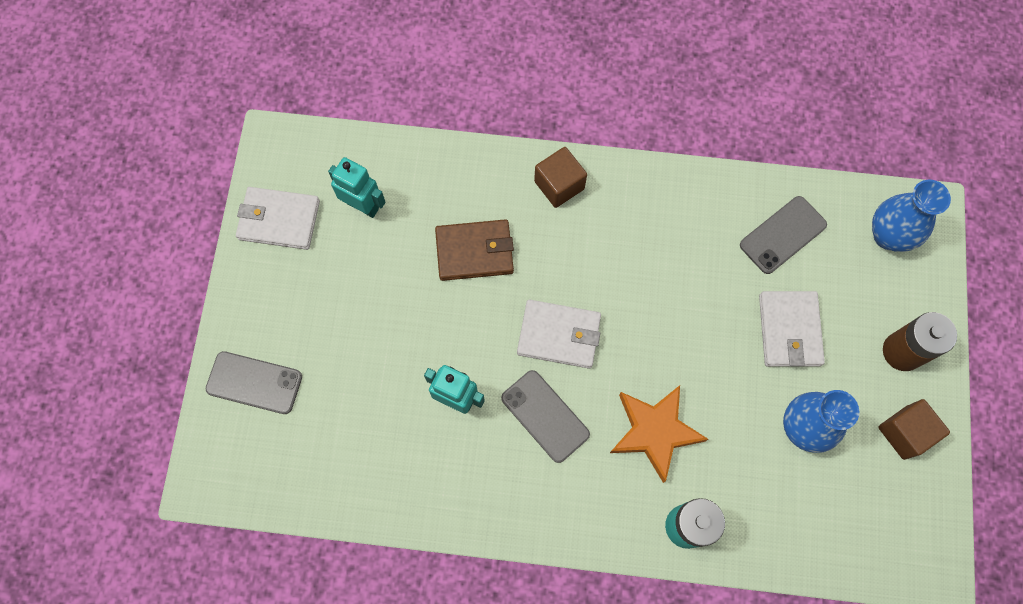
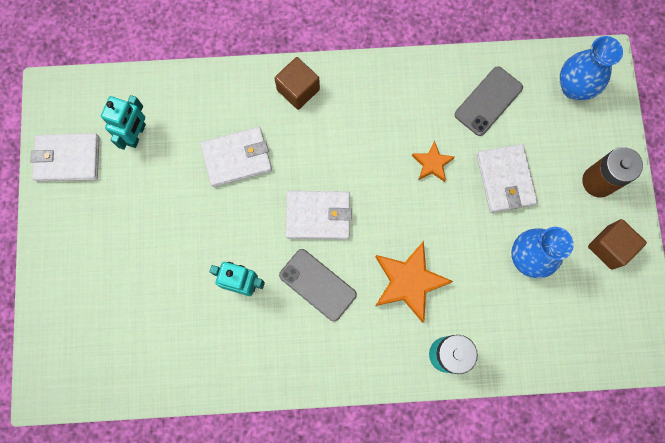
camera: 10 degrees left, 5 degrees up
(254, 383) = (71, 299): grey phone -> none
(363, 206) = (136, 134): turquoise robot -> turquoise robot turned 90 degrees clockwise
(474, 251) = (237, 158): brown wallet -> white wallet
(704, 297) = (432, 163): none -> orange star

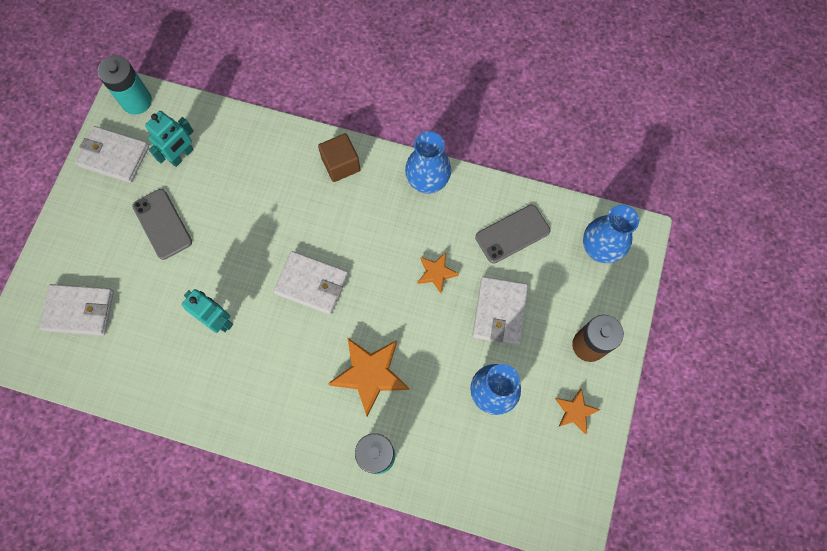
camera: 20 degrees right, 5 degrees down
(66, 95) = (136, 101): none -> turquoise battery
(237, 158) = (261, 206): white wallet -> white wallet (79, 310)
(317, 285) = (285, 346): grey phone -> grey phone (162, 224)
(388, 78) = (427, 182): none -> blue vase
(609, 247) = (575, 411): brown cube -> orange star

